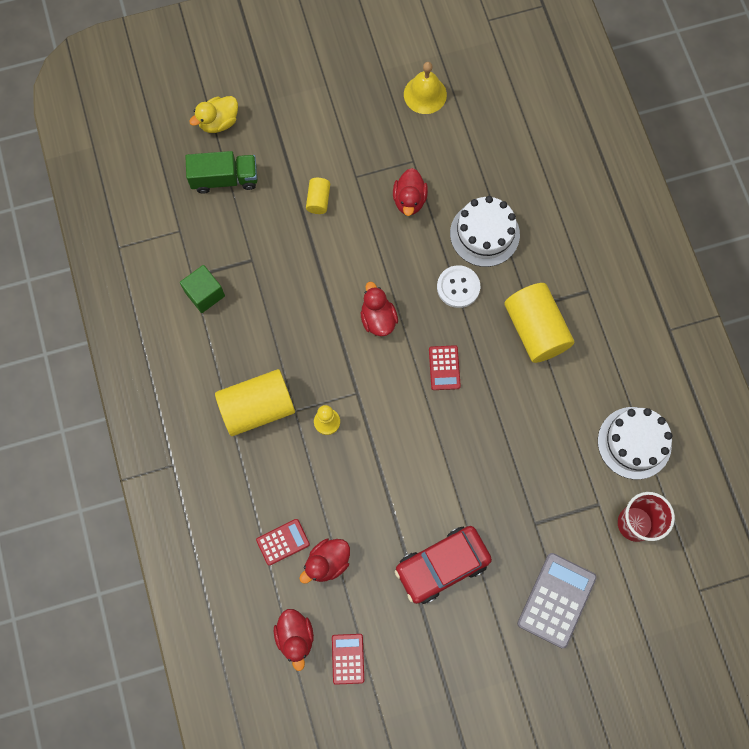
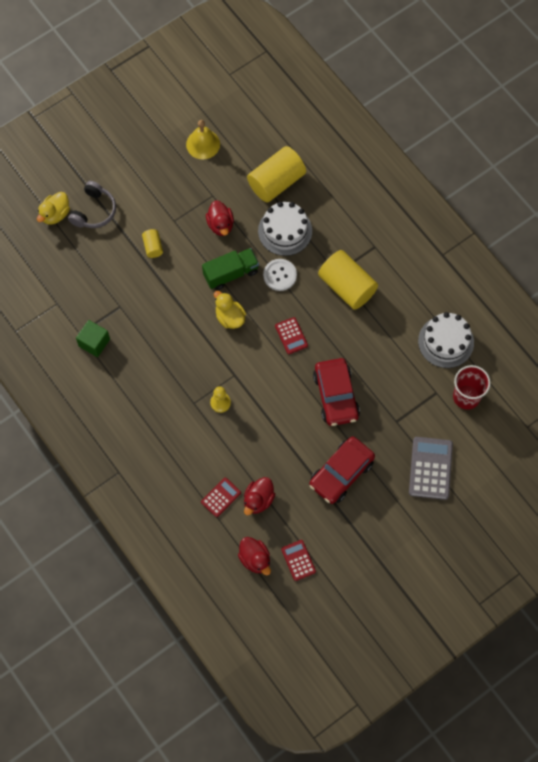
camera: 20 degrees left, 5 degrees down
(224, 179) = (76, 254): green truck -> green truck (231, 273)
(257, 408) = (165, 410): yellow cylinder -> yellow cylinder (276, 182)
(265, 133) = (94, 211): none -> grey headphones
(378, 319) = (230, 317): red duck -> yellow duck
(471, 463) = (335, 396): none -> red car

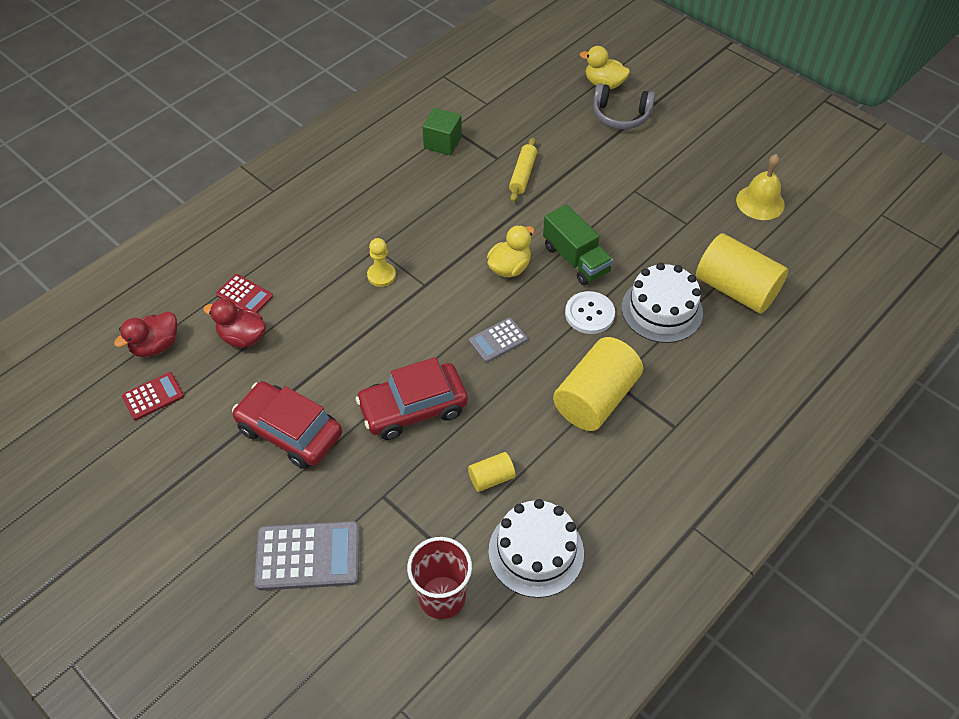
camera: 80 degrees right, 15 degrees down
(141, 292) = (523, 175): none -> yellow rolling pin
(153, 247) = (590, 176): yellow cylinder -> yellow cylinder (491, 478)
(220, 225) = (645, 238): red duck -> none
(291, 336) = (498, 340): red calculator -> grey calculator

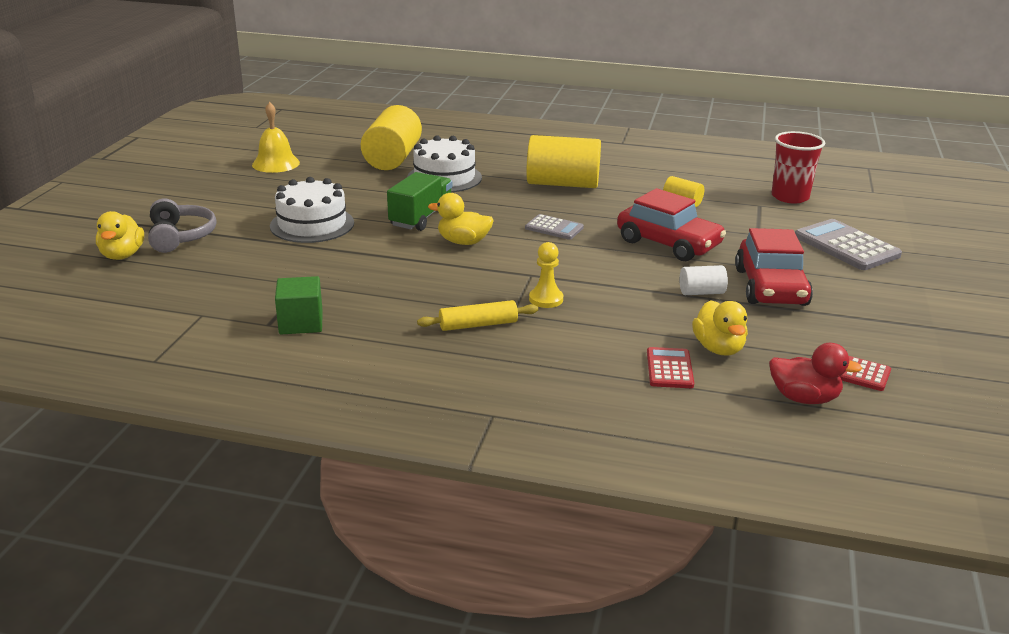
camera: 120 degrees left, 25 degrees down
(242, 337) = (718, 348): red duck -> yellow duck
(318, 377) = (701, 292): none -> white cylinder
(523, 175) = (322, 265): yellow rolling pin -> yellow rolling pin (478, 325)
(536, 552) = (712, 178): white cake -> white cake (312, 224)
(589, 314) = (480, 201): white button -> none

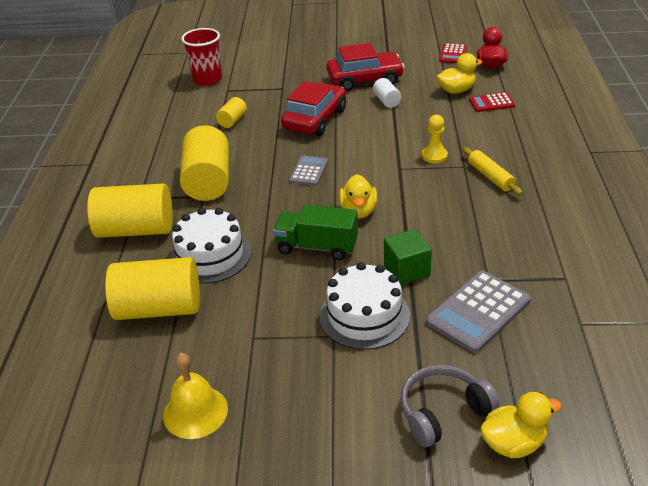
camera: 100 degrees left, 10 degrees up
(301, 323) = (550, 260): green cube -> green cube (406, 270)
(502, 155) = (136, 230): none -> yellow cylinder
(846, 246) = (288, 59): grey calculator -> grey calculator (478, 311)

